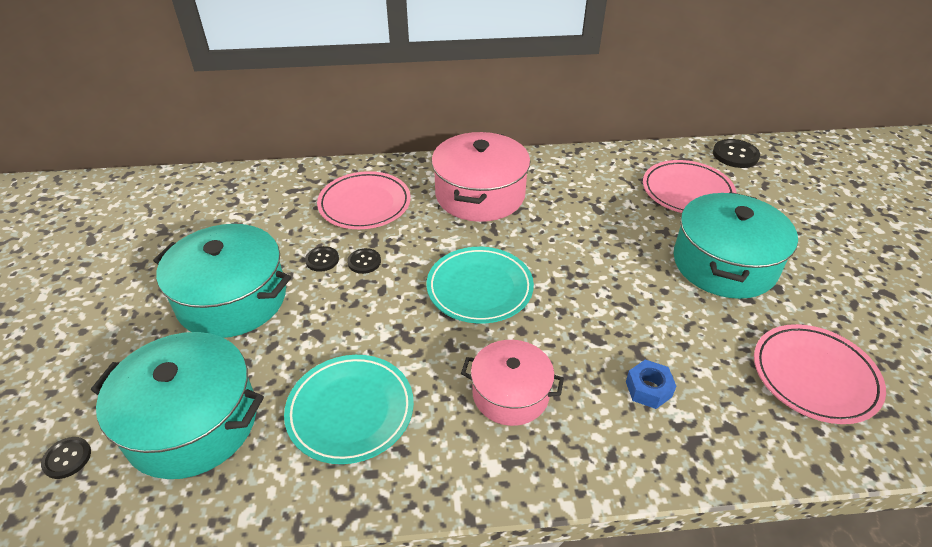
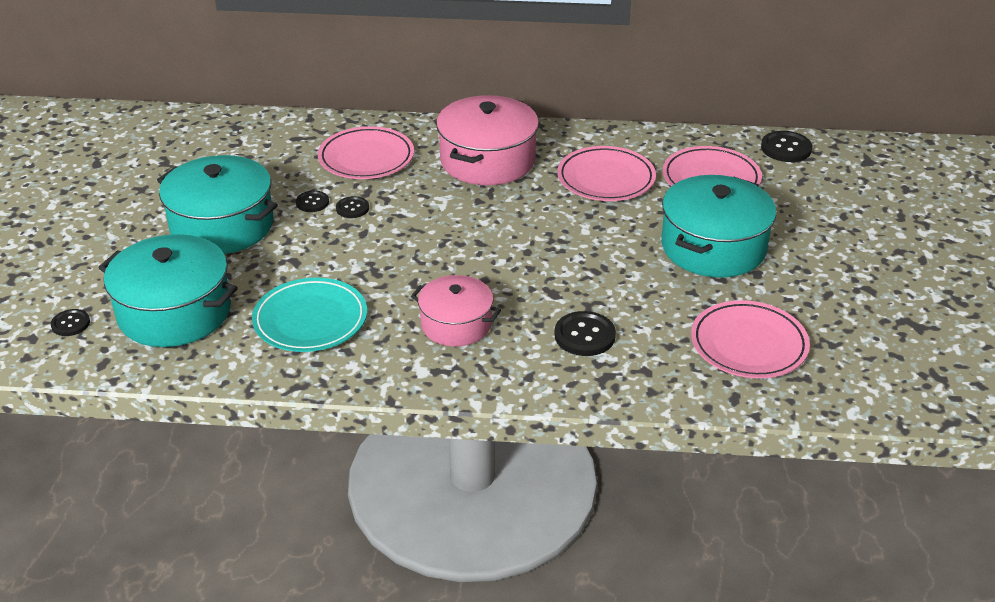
camera: 10 degrees right, 5 degrees down
(479, 288) = (457, 242): turquoise plate -> none
(594, 202) = (606, 179): none -> pink plate
(648, 389) = (584, 335): blue nut -> black button

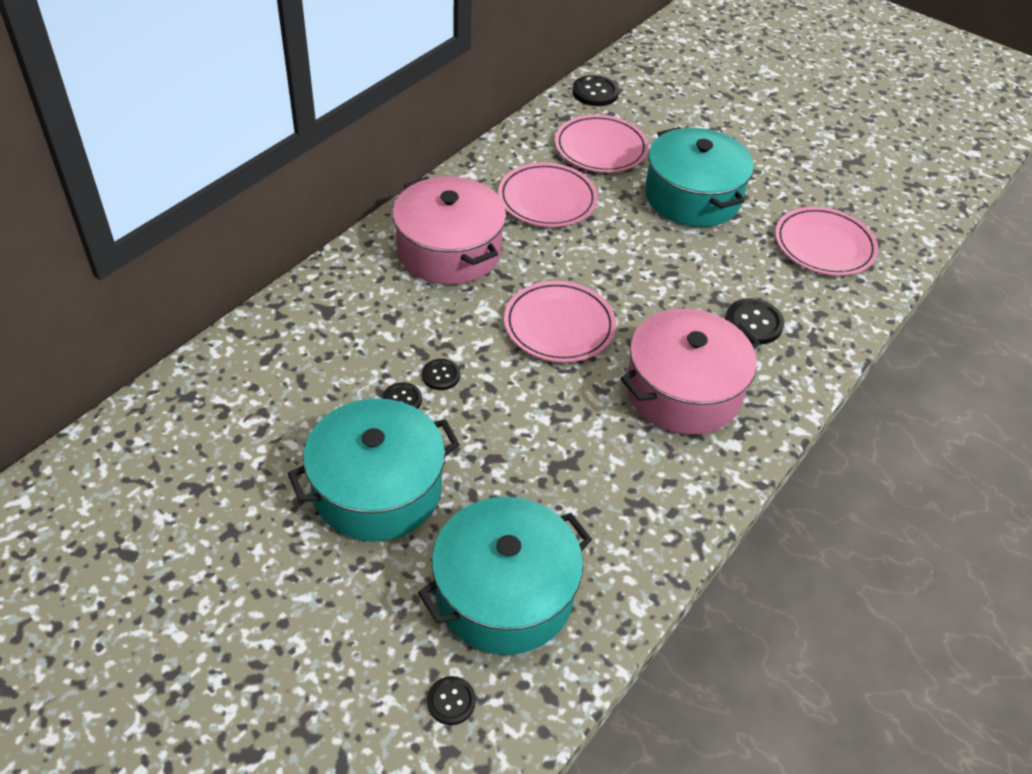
camera: 60 degrees left, 10 degrees up
(310, 320) = (601, 488): turquoise plate -> none
(366, 158) = (361, 325): pink plate -> pink plate (559, 326)
(456, 324) = (683, 391): pink pot -> pink pot, size x1.60

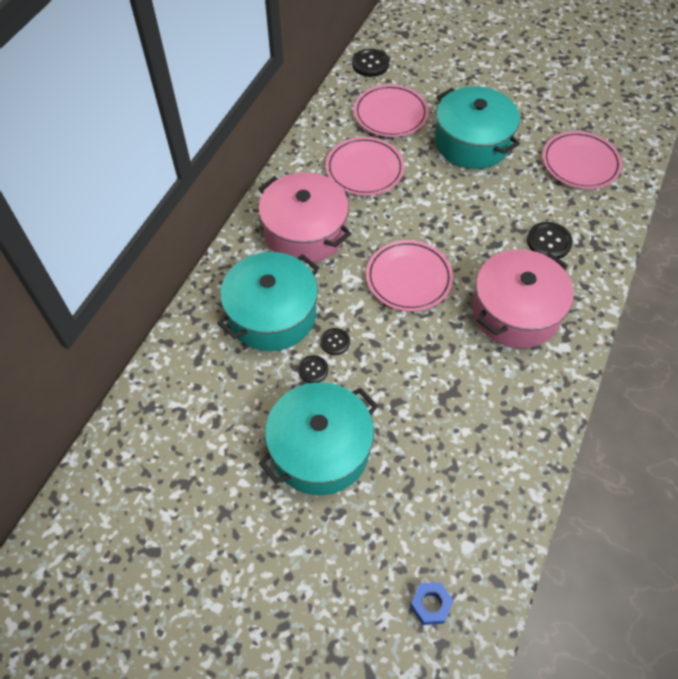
camera: 10 degrees left, 10 degrees up
(451, 701) = (430, 605): black button -> blue nut
(504, 593) = (440, 510): turquoise pot -> turquoise pot (272, 314)

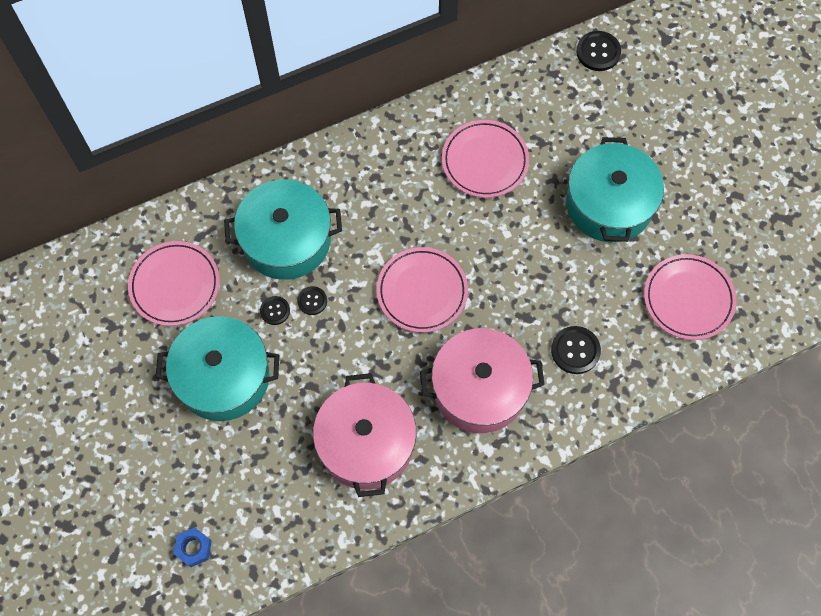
camera: 40 degrees right, 10 degrees up
(305, 232) = (378, 185): pink pot -> pink pot (366, 443)
(390, 114) = (563, 120): pink plate -> pink plate (175, 285)

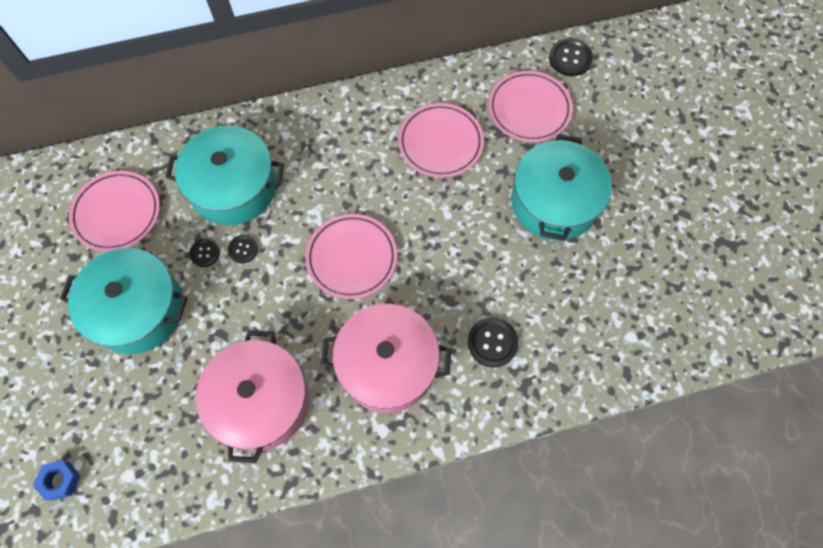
camera: 10 degrees right, 0 degrees up
(688, 299) = (618, 309): pink plate -> pink plate (529, 109)

